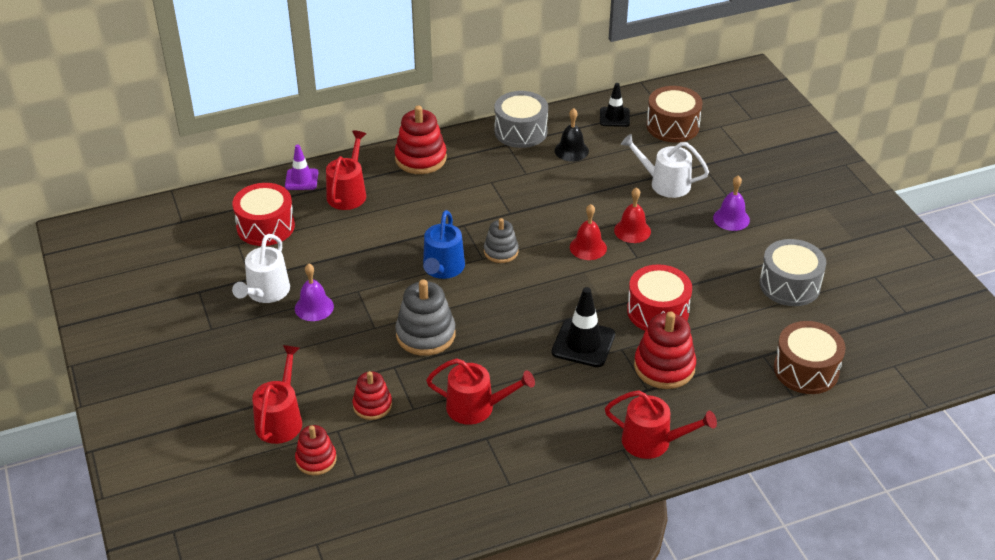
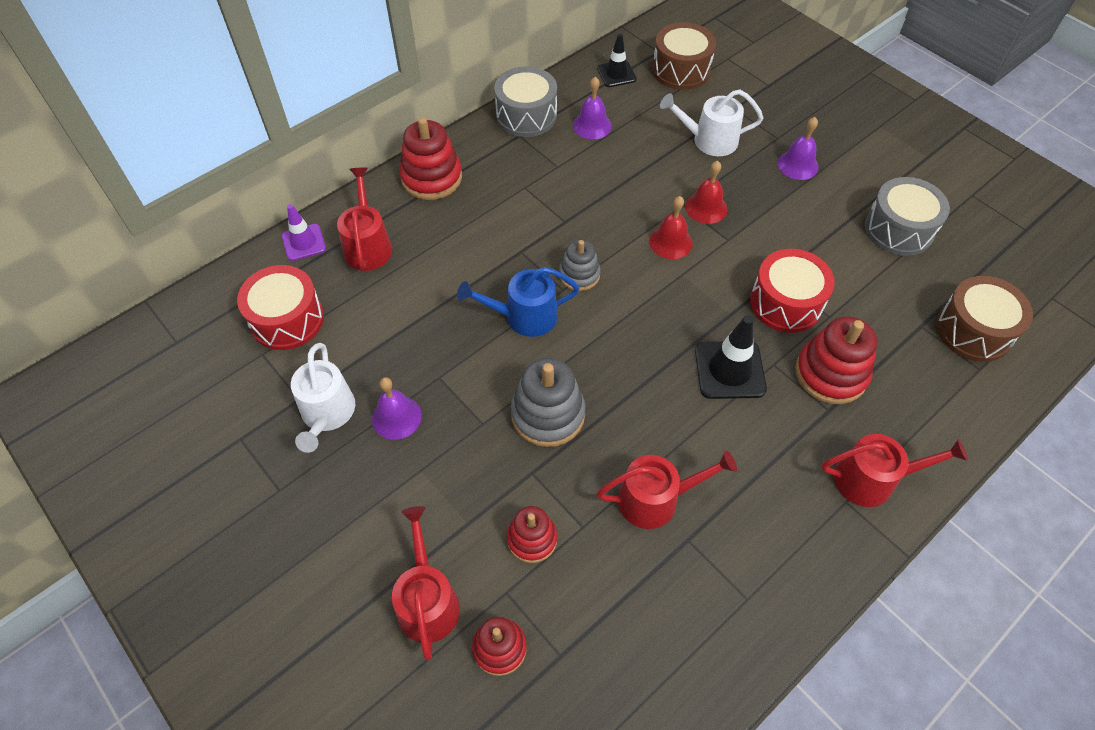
camera: 20 degrees left, 15 degrees up
(442, 268) = (524, 316): blue watering can -> blue watering can turned 90 degrees clockwise
(571, 150) = (592, 125): black bell -> purple bell

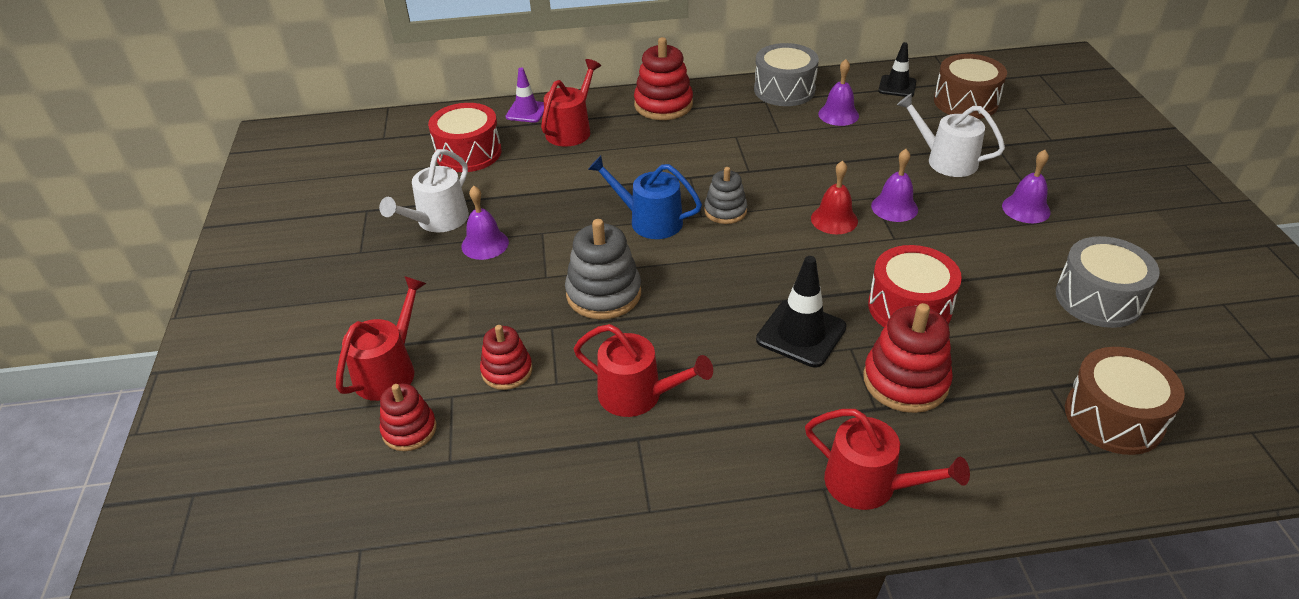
camera: 35 degrees right, 15 degrees down
(706, 208) = (894, 207): red bell -> purple bell

